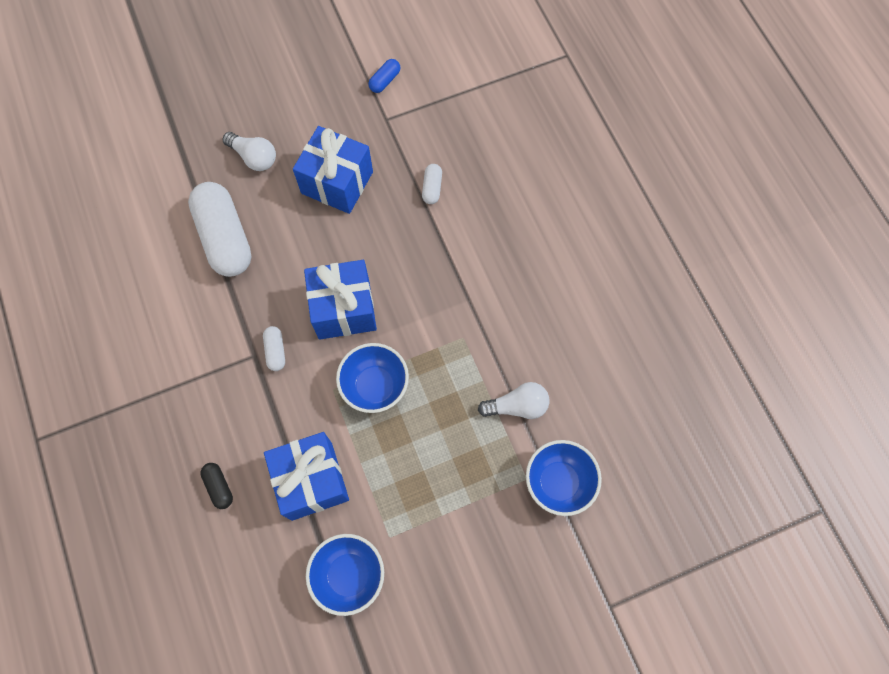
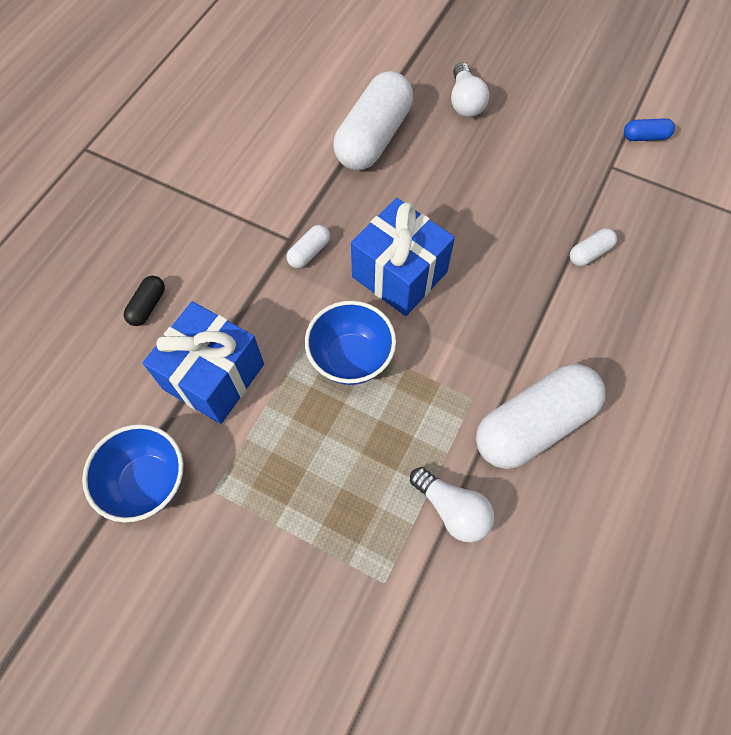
camera: 50 degrees right, 5 degrees down
(337, 182) = (510, 176): blue gift -> none
(507, 318) = (533, 424): none -> white capsule
(558, 482) = (409, 622): blue bowl -> none

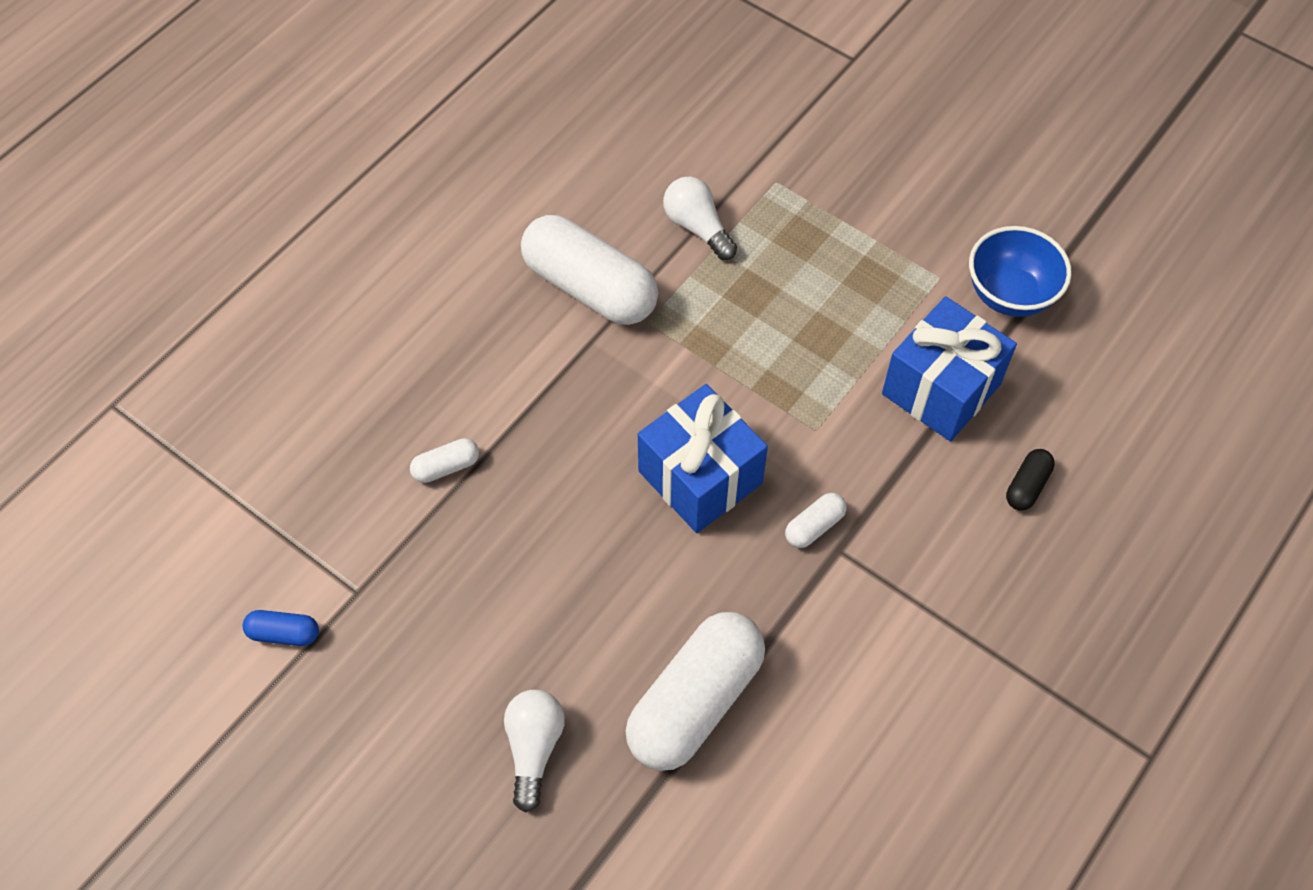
camera: 170 degrees left, 5 degrees down
(351, 358) = (778, 384): blue bowl -> none
(533, 424) = (590, 288): white capsule -> white capsule turned 60 degrees clockwise

